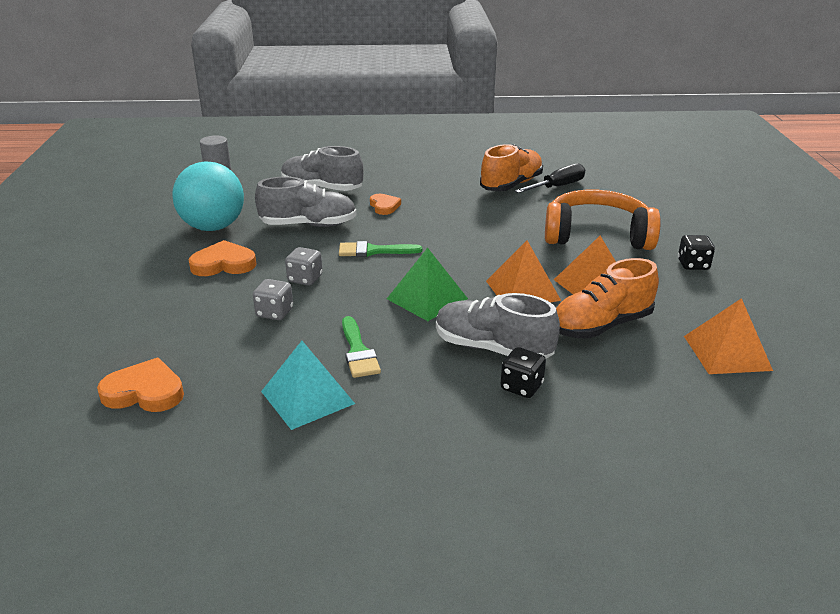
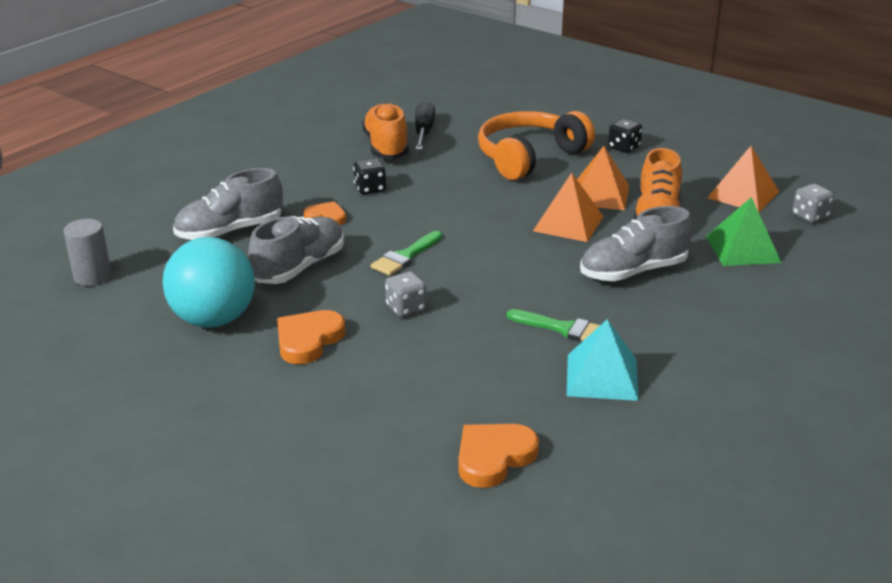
camera: 50 degrees left, 0 degrees up
(274, 313) = (446, 345): grey dice -> grey dice (810, 216)
(427, 298) = (523, 266): green pyramid -> green pyramid (743, 249)
(521, 387) = (695, 283): black dice -> black dice (370, 189)

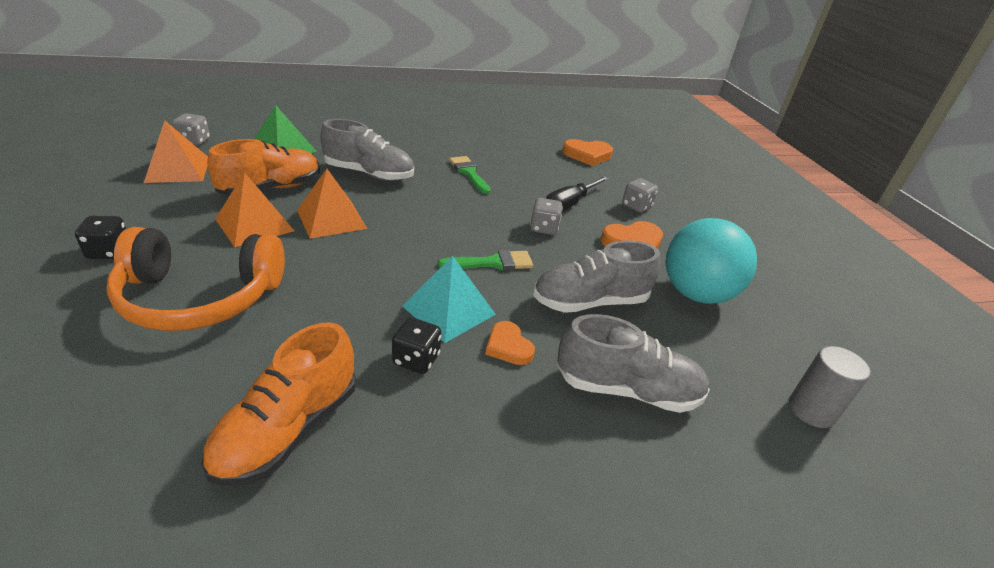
camera: 145 degrees left, 5 degrees up
(344, 395) = (636, 206): none -> grey dice
(424, 132) = (192, 430): black screwdriver -> black screwdriver (570, 204)
(602, 377) = (490, 151): turquoise pyramid -> turquoise pyramid (449, 310)

